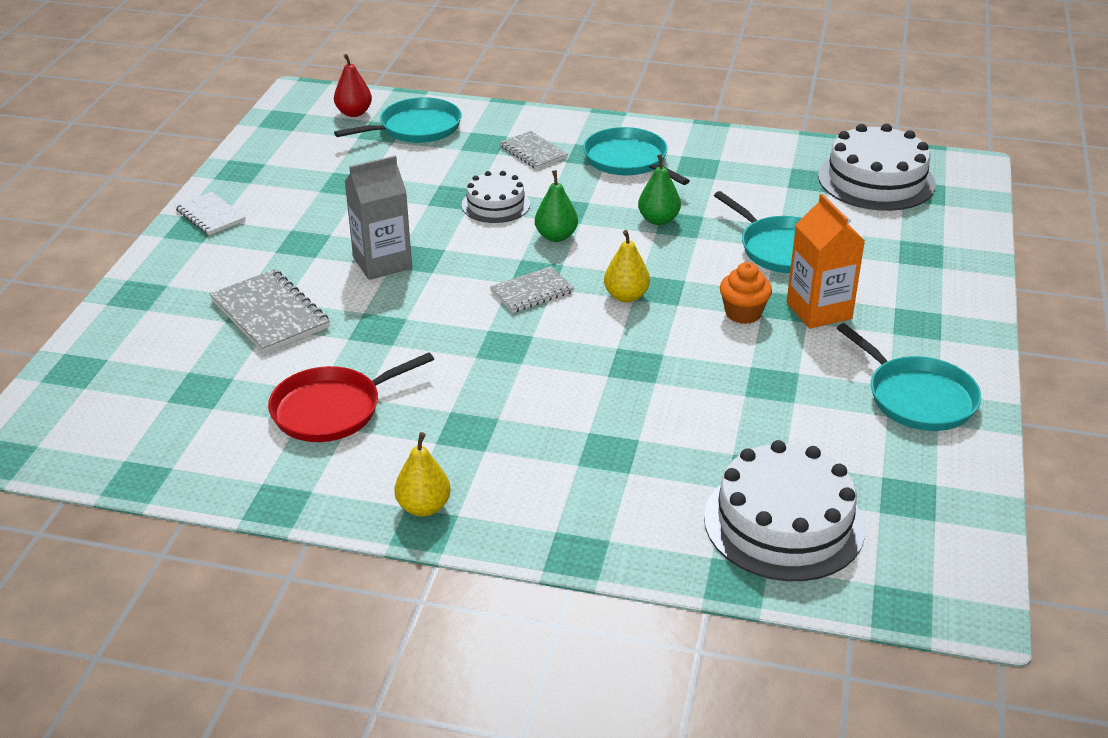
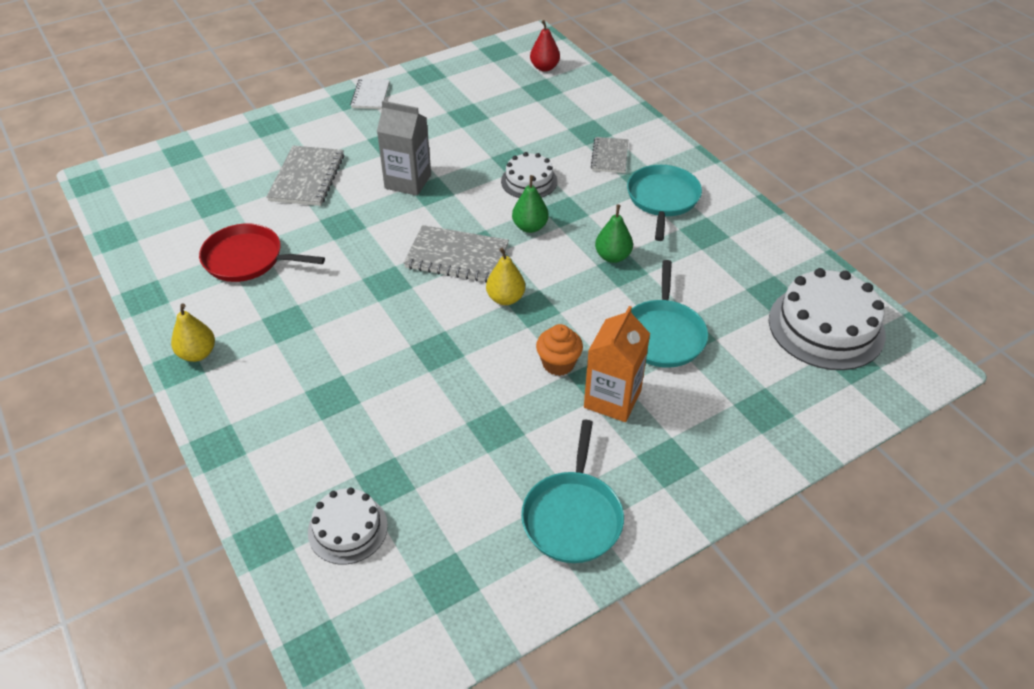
camera: 45 degrees right, 10 degrees up
(416, 128) = (564, 98): turquoise pan -> none
(532, 292) = (457, 256): grey notebook -> grey notebook, size x1.58
(784, 523) = (347, 528): white cake -> white cake, size x0.58

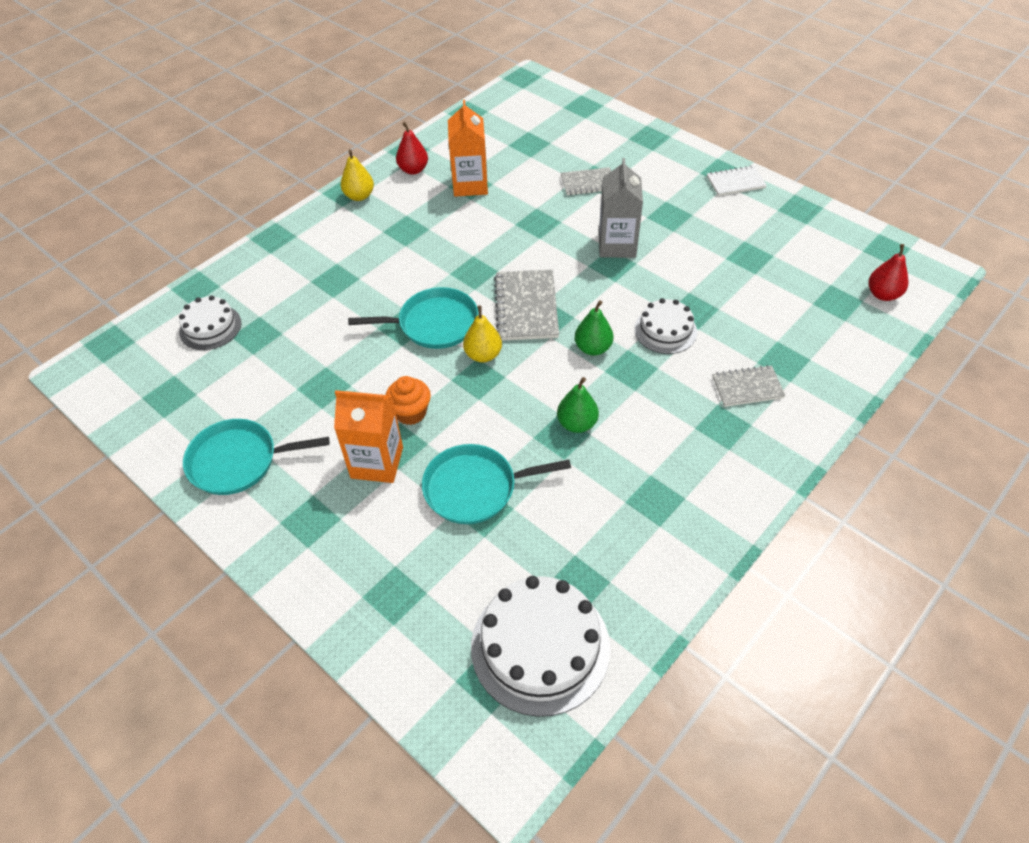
camera: 75 degrees right, 5 degrees up
(185, 299) = (413, 170): none -> red pear
(247, 259) = (470, 185): red pan -> orange carton
(307, 178) = (588, 183): grey notebook -> grey notebook, size x0.63
(662, 199) = (695, 450): turquoise pan -> turquoise pan (434, 324)

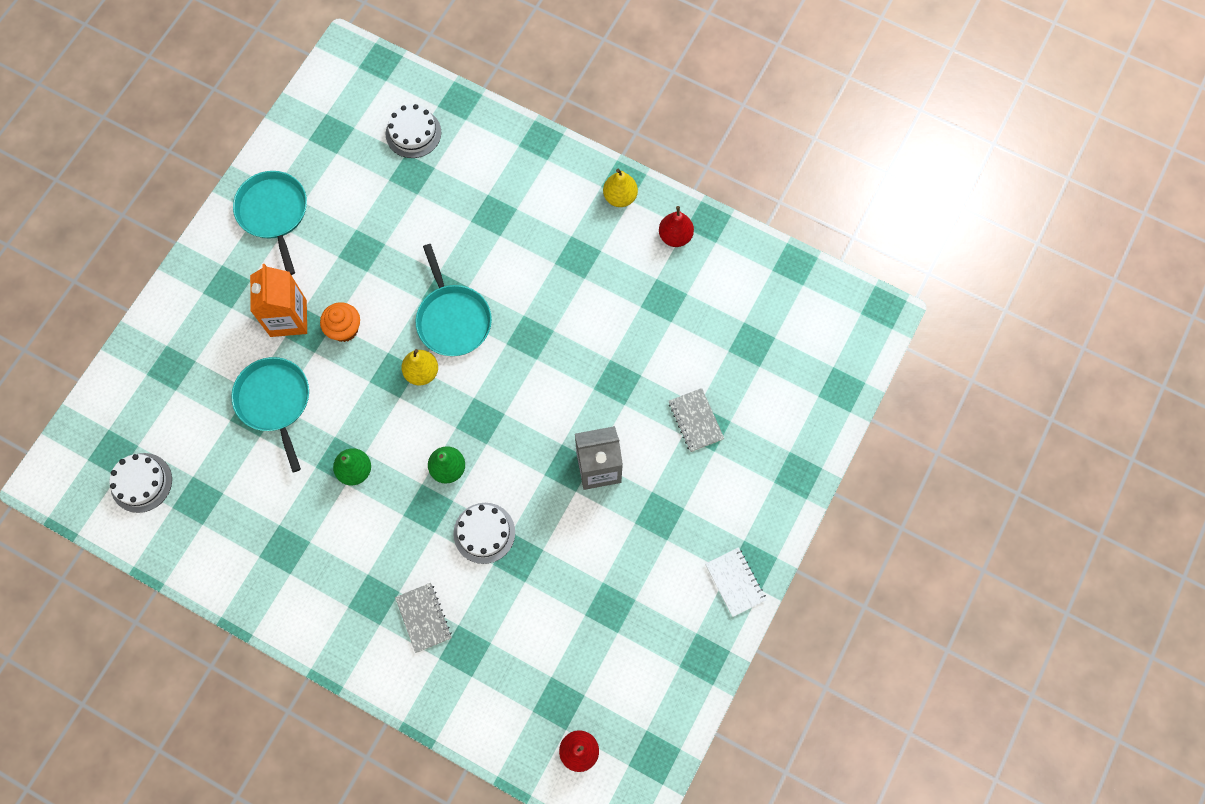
camera: 75 degrees right, 20 degrees up
(470, 185) = (663, 300): orange carton -> none
(526, 307) = (491, 397): grey notebook -> none
(540, 646) = (141, 482): white cake -> white cake, size x0.58

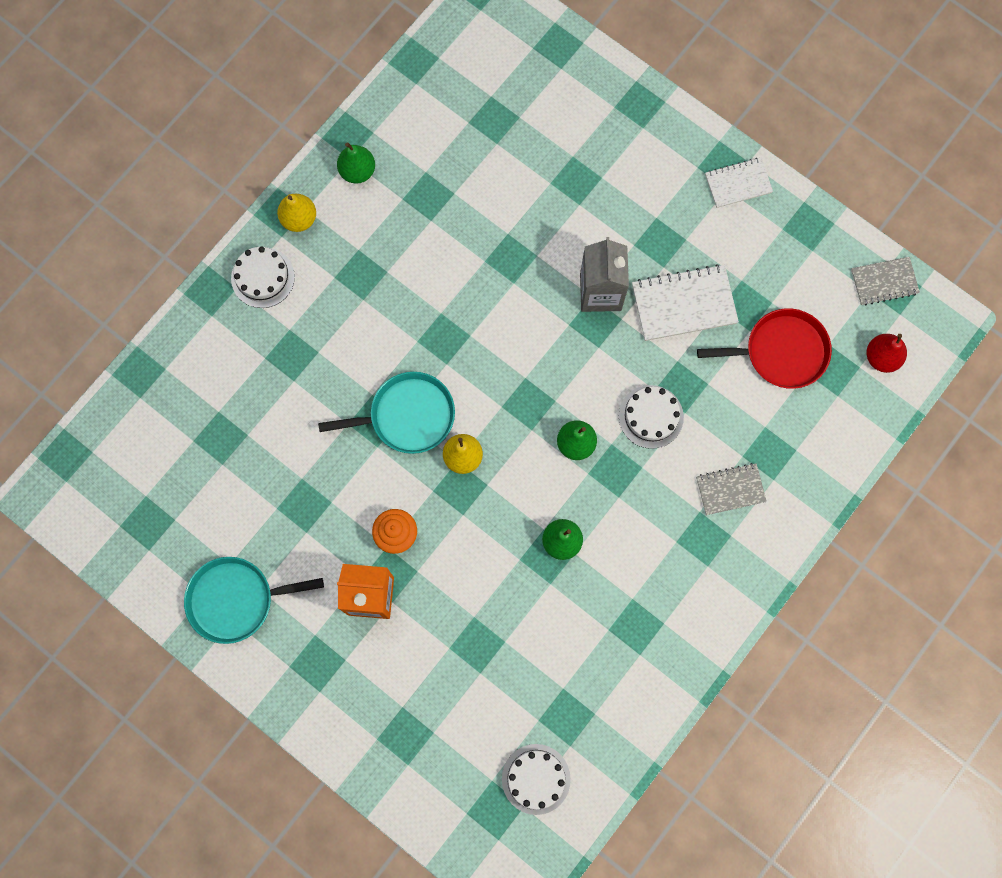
camera: 80 degrees left, 5 degrees up
(275, 402) = (468, 621): turquoise pan -> none
(413, 133) = (169, 429): white cake -> white cake (262, 277)
(568, 648) = (781, 352): none -> red pan
(600, 547) = (684, 304): none -> white notebook
(675, 236) = (357, 171): red pear -> green pear
(695, 420) = (566, 189): grey notebook -> grey notebook (884, 281)

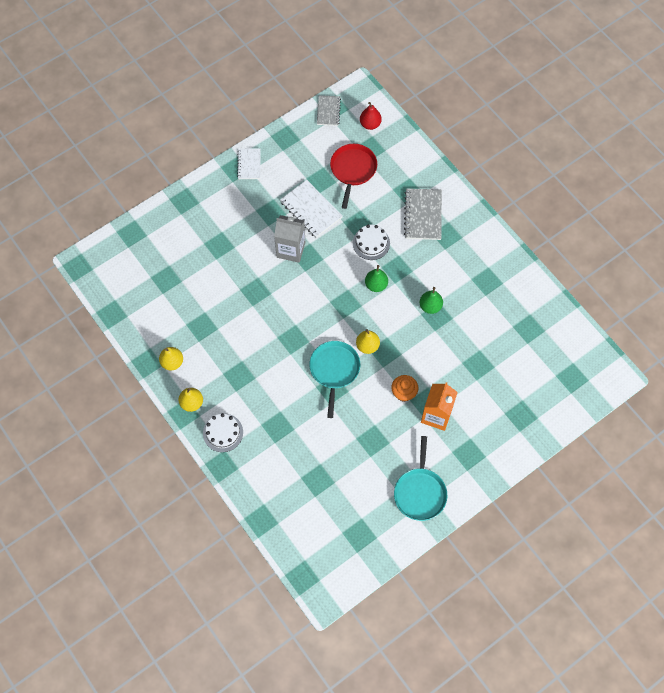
camera: 75 degrees left, 10 degrees down
(357, 171) = (172, 362): green pear -> yellow pear
(536, 779) = (559, 352): white cake -> none
(684, 304) = (311, 210): white notebook -> white notebook turned 45 degrees counterclockwise
(730, 489) = (423, 215): grey notebook -> grey notebook, size x1.58

